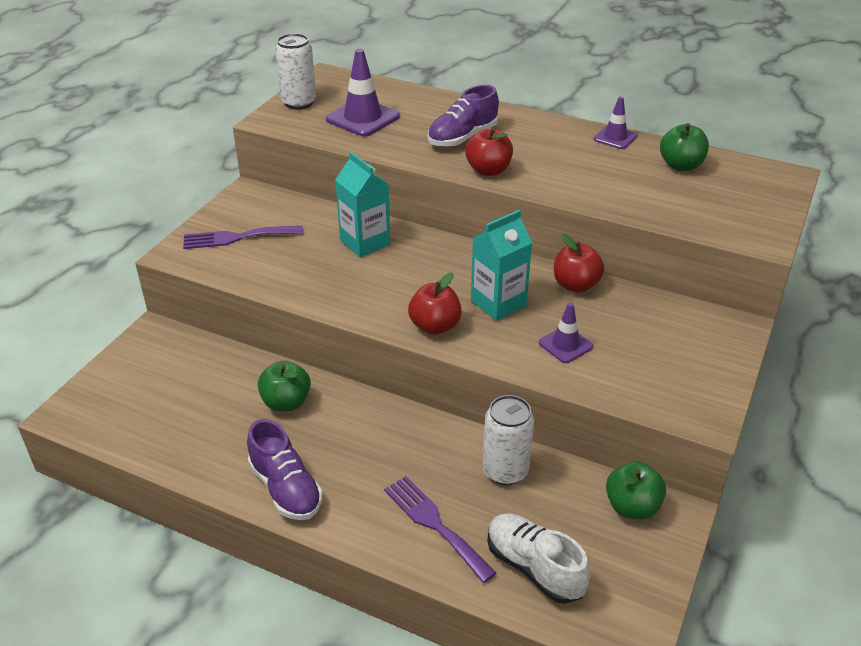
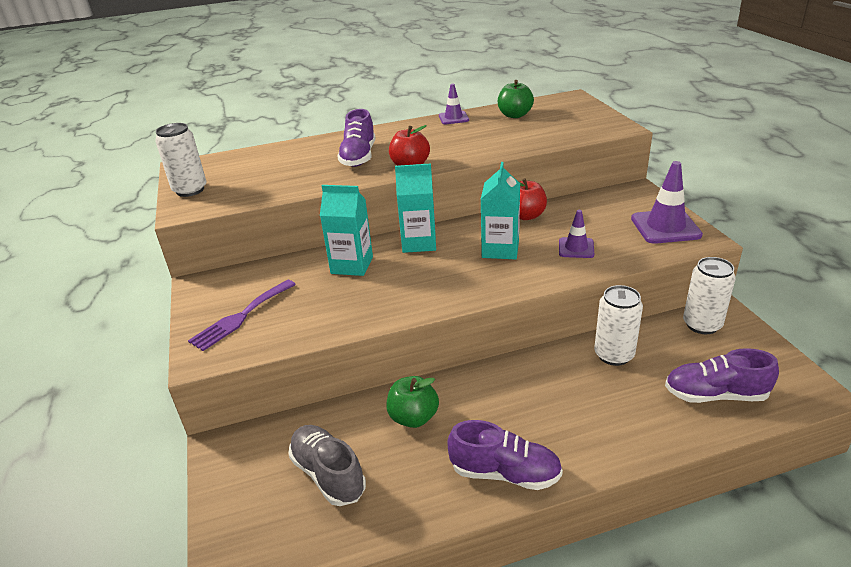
camera: 40 degrees left, 5 degrees down
(185, 399) = (328, 474): none -> grey shoe
(362, 118) = (263, 177): purple traffic cone -> purple traffic cone (665, 227)
(435, 326) = (485, 285): red apple -> none
(435, 524) = (628, 416): purple fork -> none
(443, 254) = (419, 243): none -> turquoise carton
(534, 568) = (715, 395): white shoe -> purple shoe
(632, 507) = (702, 325): green apple -> white can

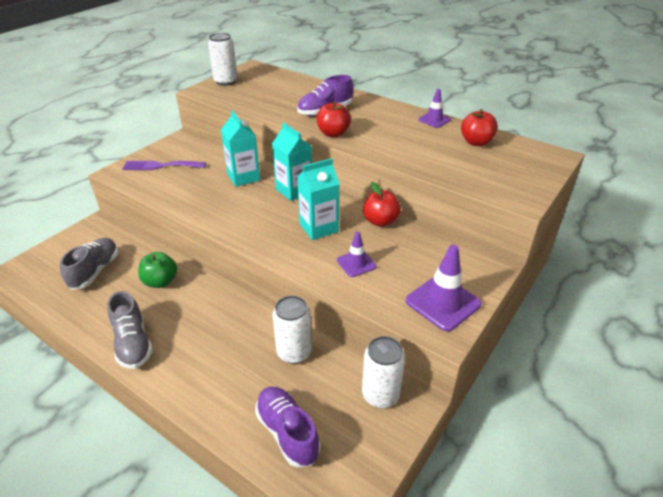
camera: 50 degrees right, 5 degrees up
(505, 473) = (133, 343): purple shoe -> grey shoe
(514, 115) = (476, 142): green apple -> red apple

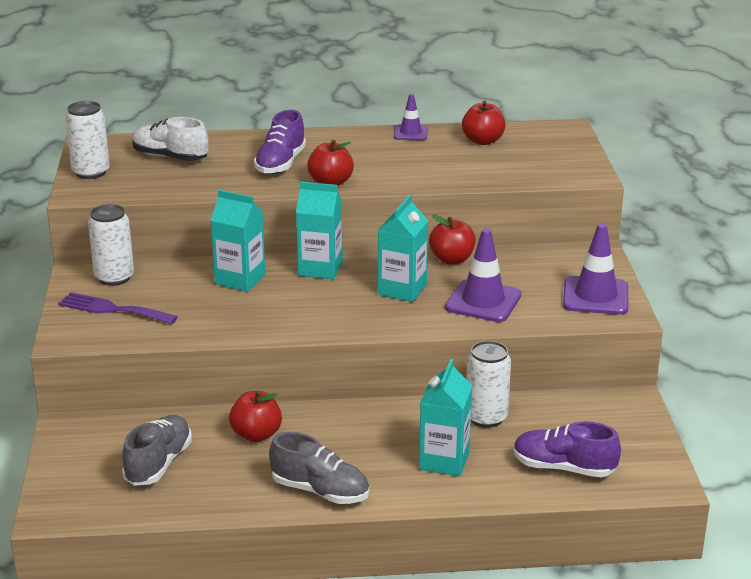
camera: 40 degrees left, 10 degrees down
(95, 271) = (158, 464): grey shoe -> grey shoe turned 45 degrees clockwise
(160, 166) = (112, 309): purple fork -> purple fork turned 60 degrees clockwise
(160, 282) = (256, 435): green apple -> red apple
(224, 370) = (444, 461): none -> turquoise carton
(275, 87) = (170, 157): none -> white shoe
(356, 263) = (483, 301): purple traffic cone -> purple traffic cone, size x1.69
(380, 395) = (599, 407): white can -> white can (114, 278)

